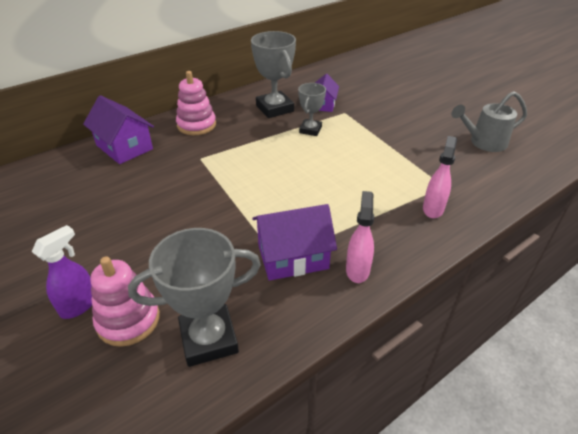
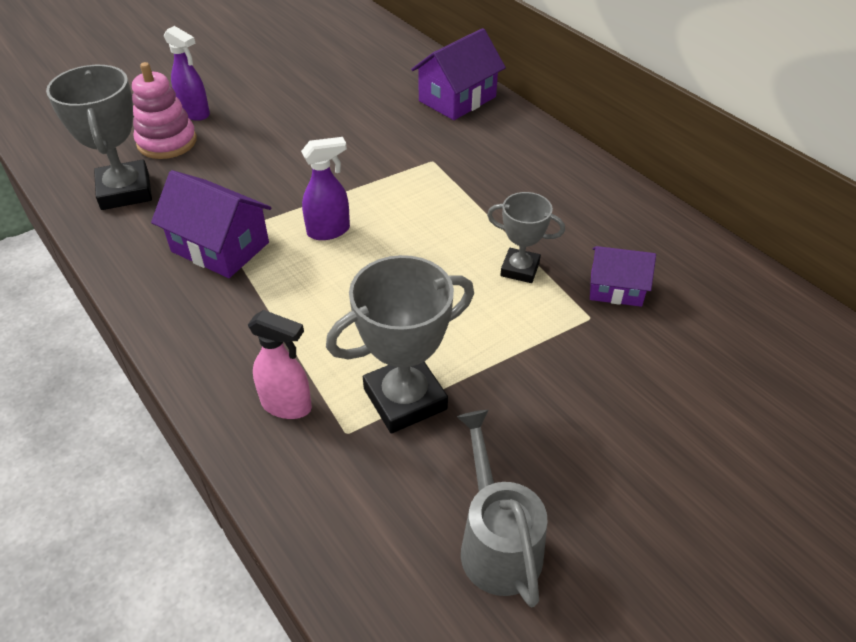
camera: 90 degrees right, 5 degrees up
(196, 125) = (519, 150): pink stacking toy -> none
(274, 108) = (586, 227): grey trophy -> grey trophy (405, 399)
(275, 201) = (329, 231): none -> purple spray bottle
(293, 256) = (220, 247): purple house -> purple house turned 45 degrees counterclockwise
(357, 270) = (181, 303): pink spray bottle -> none

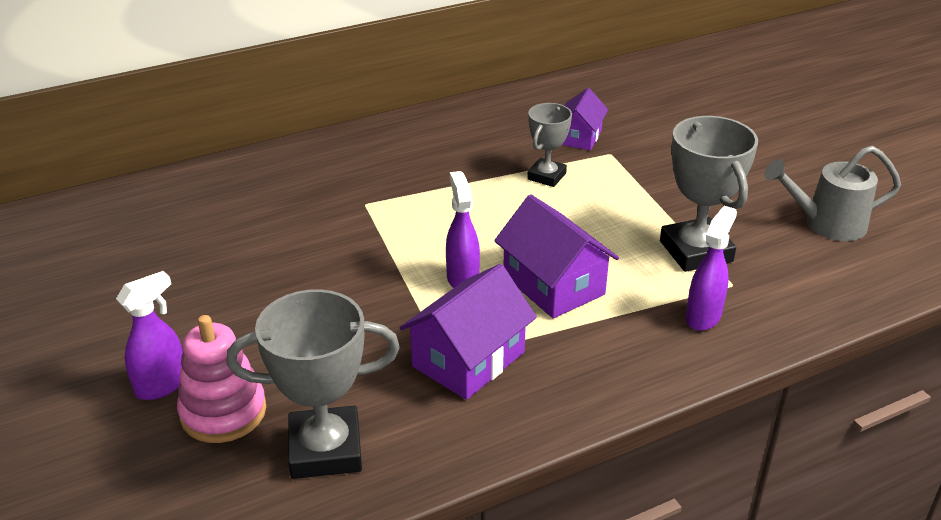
camera: 80 degrees left, 10 degrees down
(287, 405) = (703, 317): pink spray bottle -> purple spray bottle
(457, 99) = (256, 176): purple house -> purple house (553, 285)

